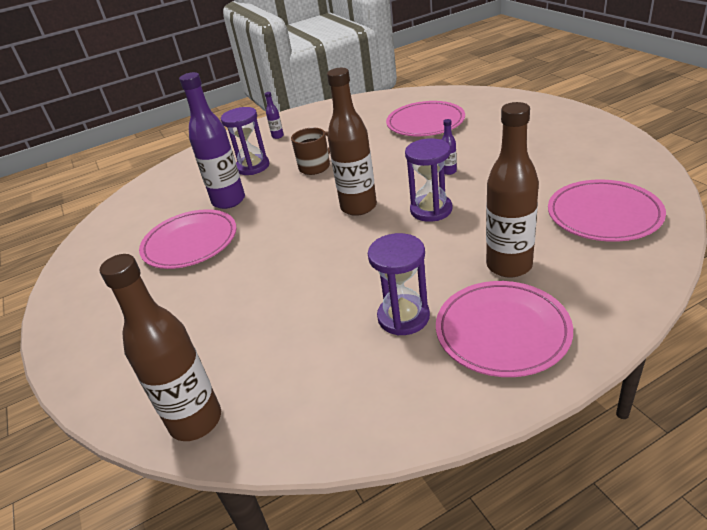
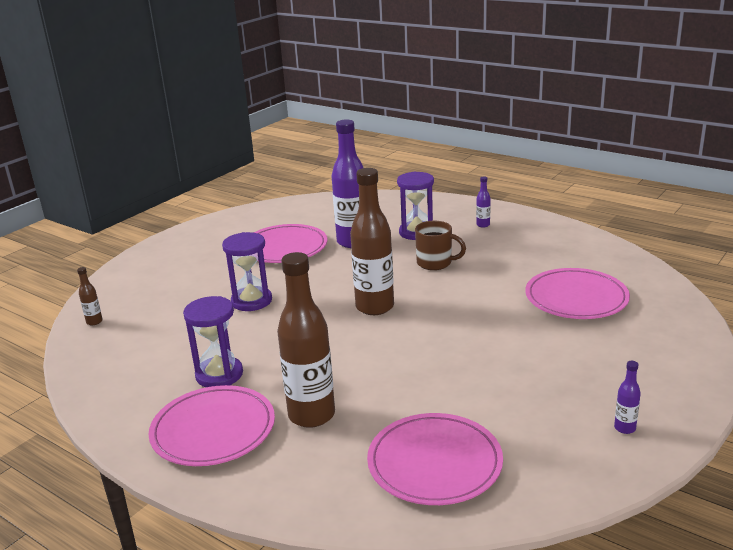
camera: 60 degrees right, 10 degrees down
(196, 421) = (94, 322): brown bottle -> brown bottle, size x0.42
(431, 210) = (389, 348): purple hourglass -> purple hourglass (251, 301)
(449, 171) = (472, 340): purple bottle -> purple bottle (624, 428)

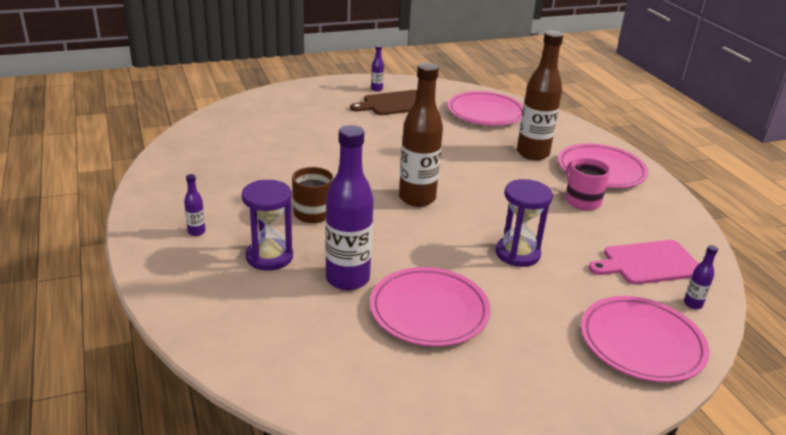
camera: 150 degrees left, 5 degrees up
(94, 322) = (693, 304): brown bottle -> purple bottle
(135, 339) = (648, 263): none -> pink cutting board
(219, 374) = (582, 201): purple hourglass -> pink mug
(561, 412) = (395, 103): none -> brown cutting board
(576, 298) = (271, 141): pink plate -> pink plate (641, 343)

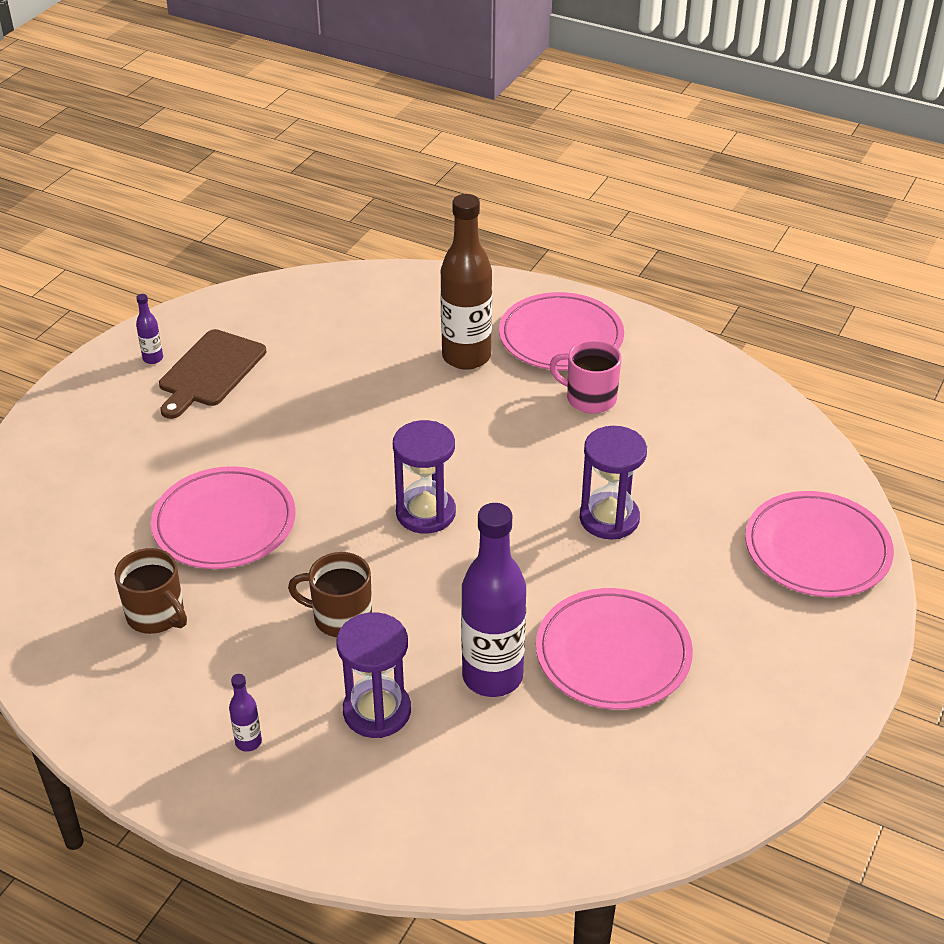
camera: 40 degrees left, 10 degrees up
(236, 168) = (156, 615): none -> brown mug
(417, 198) = (425, 513): brown bottle -> purple hourglass
(485, 112) = (338, 318): pink plate -> pink plate (224, 523)
(648, 263) = (730, 445): pink cutting board -> none
(693, 304) = (812, 471): purple bottle -> none

